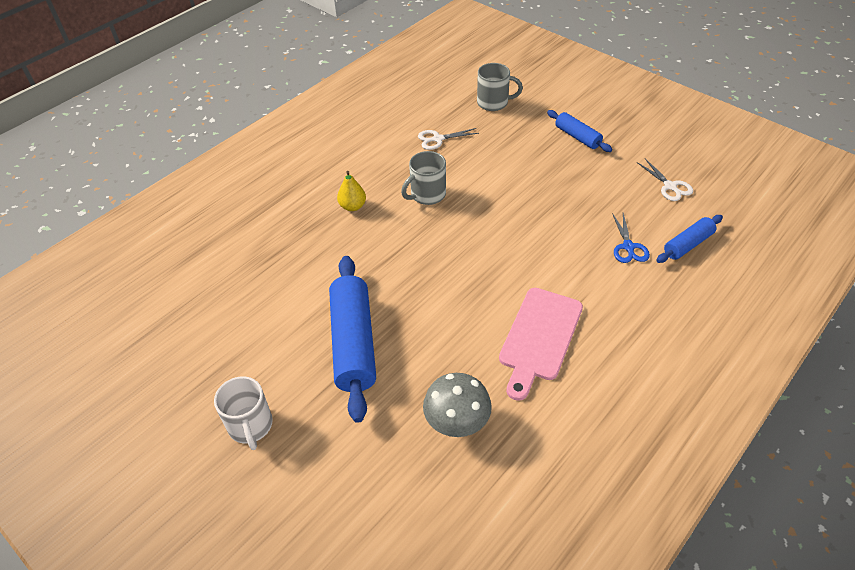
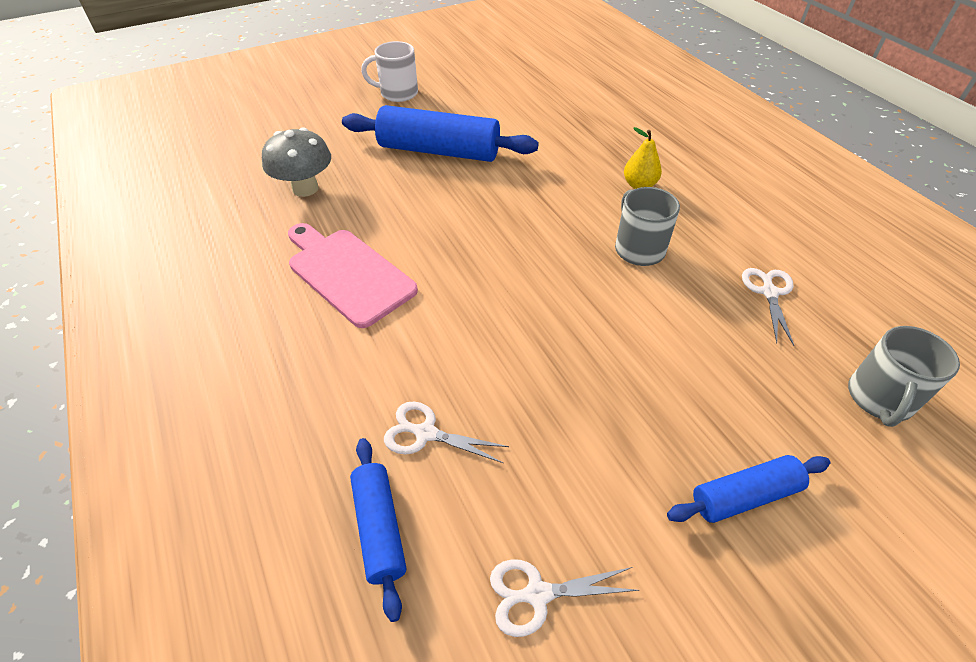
camera: 110 degrees right, 0 degrees up
(628, 247) = (426, 433): blue scissors -> white scissors

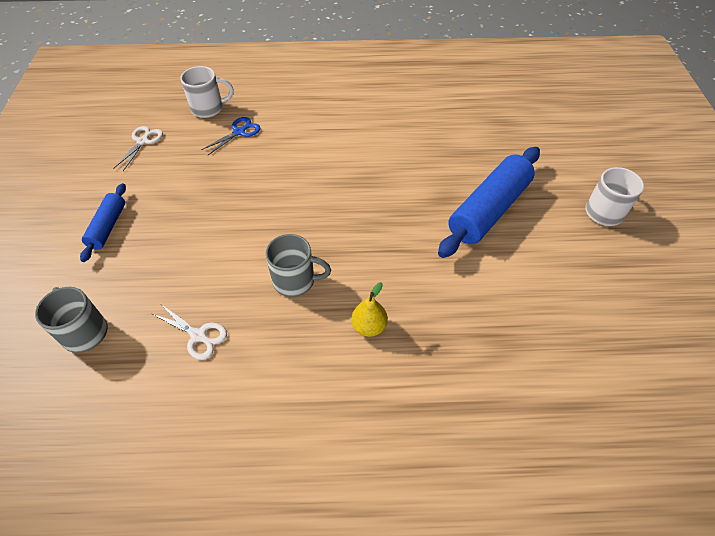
camera: 115 degrees right, 5 degrees up
(305, 188) = (470, 129): grey mushroom -> none
(347, 273) = (370, 130): pink cutting board -> none
(379, 528) = (208, 108): blue rolling pin -> white mug
(426, 433) = (239, 132): white scissors -> blue scissors

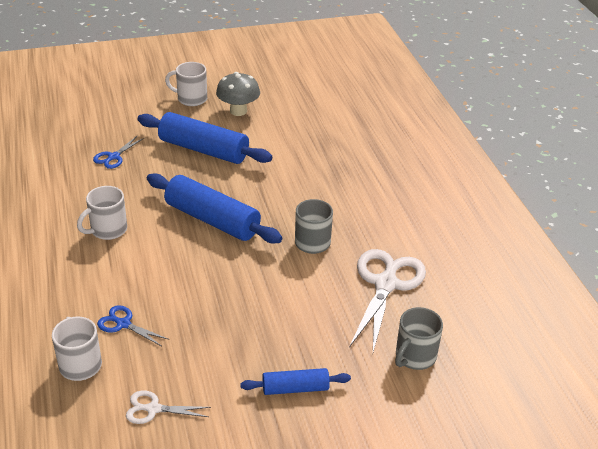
camera: 105 degrees left, 15 degrees down
(198, 335) = (386, 284): white scissors -> white scissors, size x2.00
(358, 201) = (212, 220): none -> blue rolling pin
(363, 130) = (107, 230): none -> white mug
(369, 326) = (338, 198): yellow pear -> none
(480, 140) = (113, 157): none -> blue scissors
(577, 255) = (238, 111): none -> grey mushroom

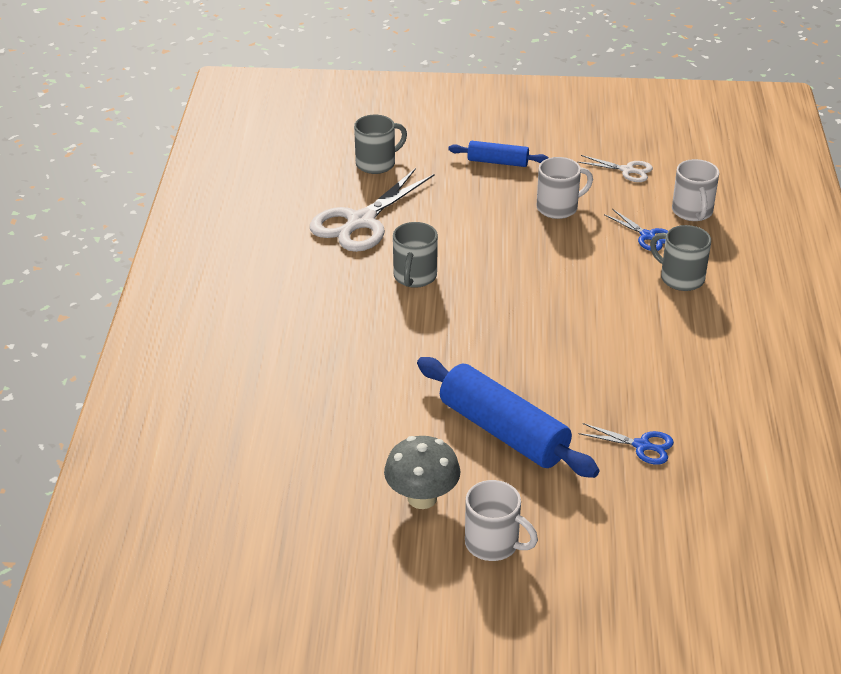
camera: 160 degrees left, 0 degrees up
(91, 285) = (680, 278): none -> grey mug
(107, 230) = (658, 336): white mug -> white mug (558, 208)
(113, 157) = (642, 446): blue scissors -> blue scissors turned 60 degrees clockwise
(212, 220) = (524, 324): blue rolling pin -> none

